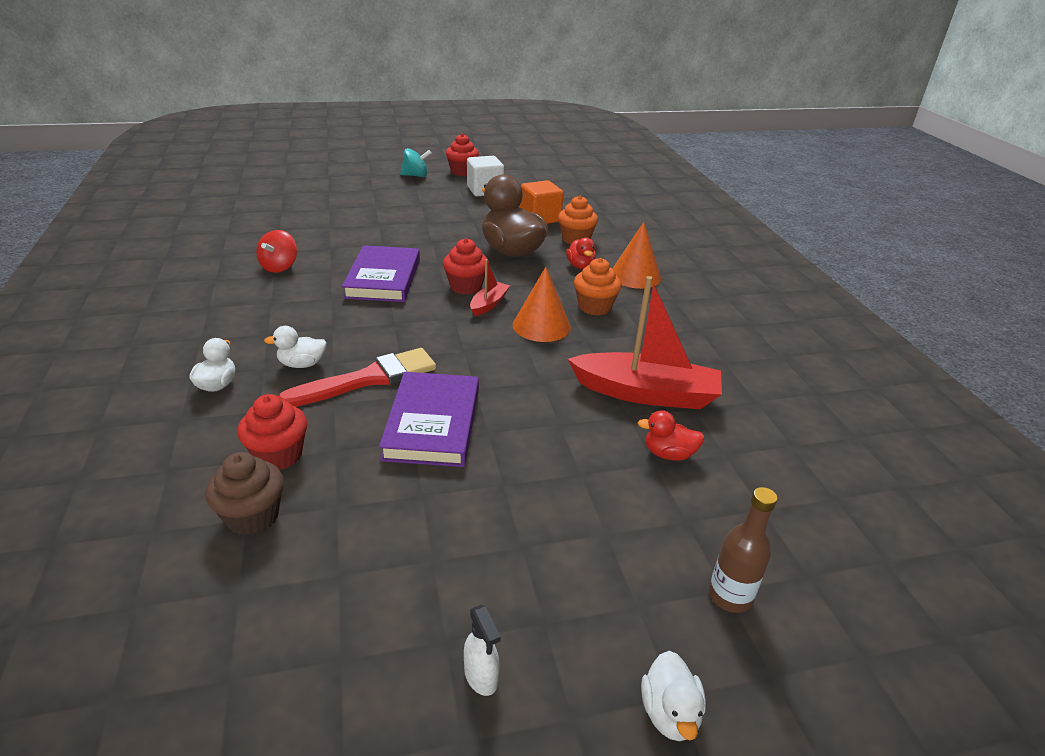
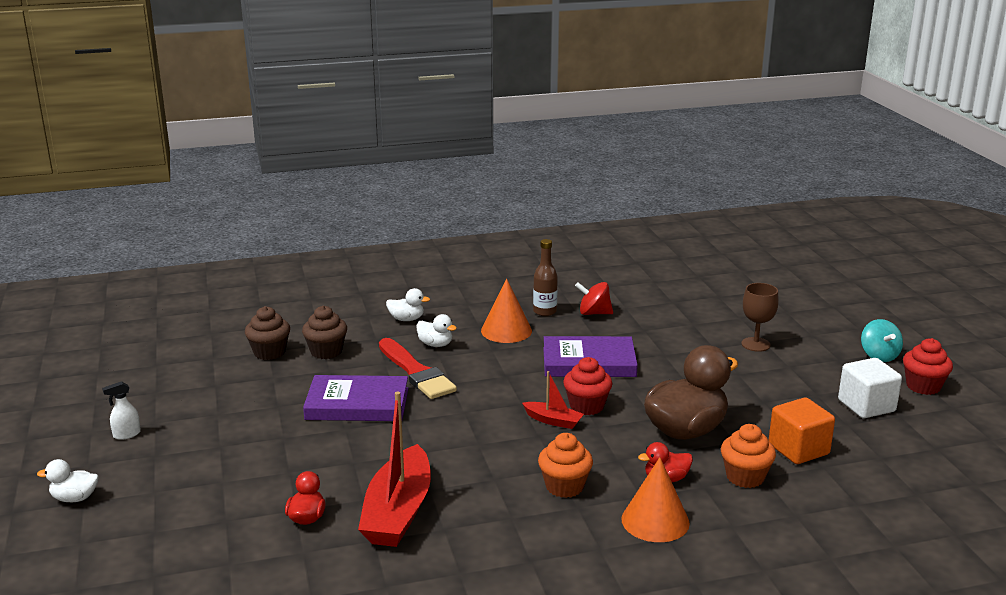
camera: 90 degrees right, 10 degrees down
(279, 455) = (326, 351): red cupcake -> brown cupcake
(302, 364) = (435, 344): white duck -> white duck turned 135 degrees clockwise
(380, 209) = (755, 344): none -> brown goblet
(541, 326) = (516, 452): orange cone -> orange cone (506, 330)
(730, 596) = (147, 533): brown bottle -> brown bottle (545, 311)

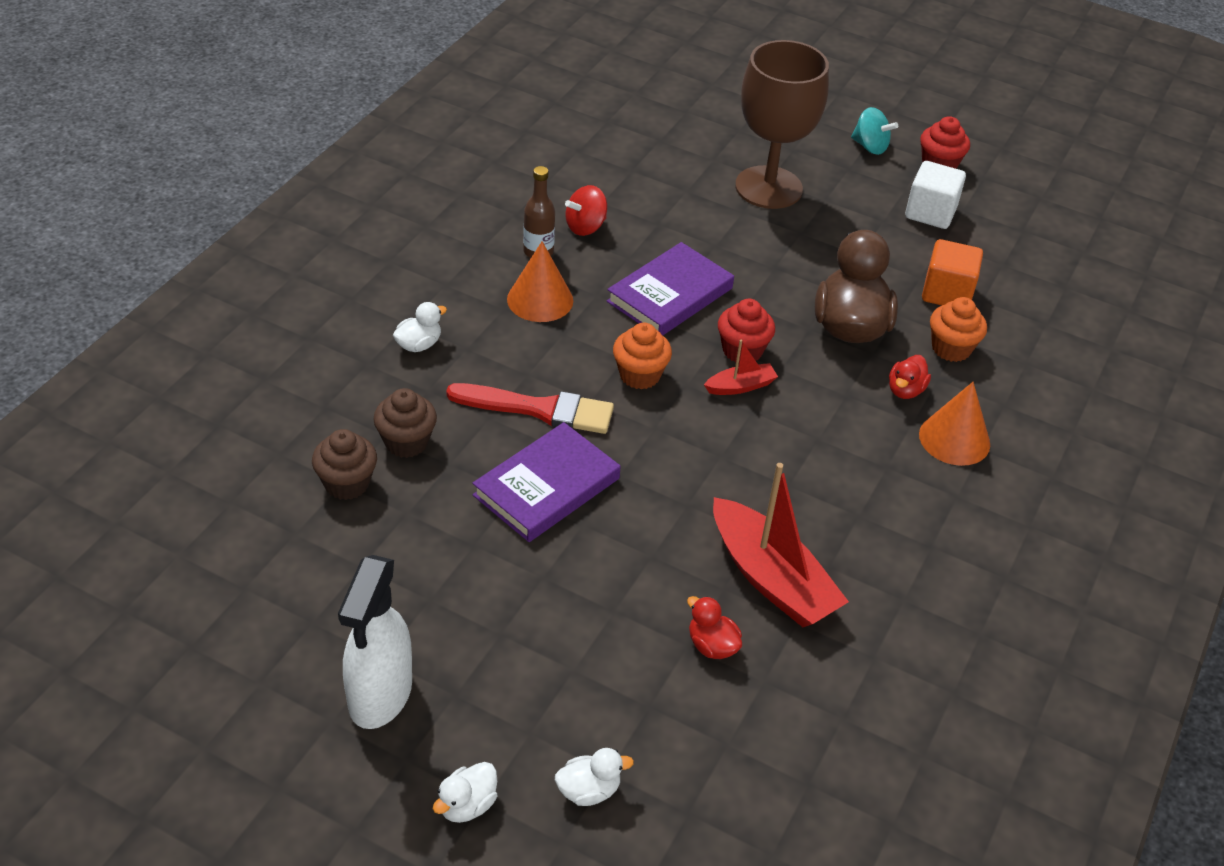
camera: 50 degrees left, 20 degrees up
(126, 434) = (380, 695): white spray bottle -> white spray bottle, size x2.37
(435, 344) = (501, 361): white duck -> white duck (589, 790)
(564, 486) = (850, 453): orange cupcake -> orange cupcake (640, 375)
(755, 344) = (768, 187): brown goblet -> brown goblet, size x2.06

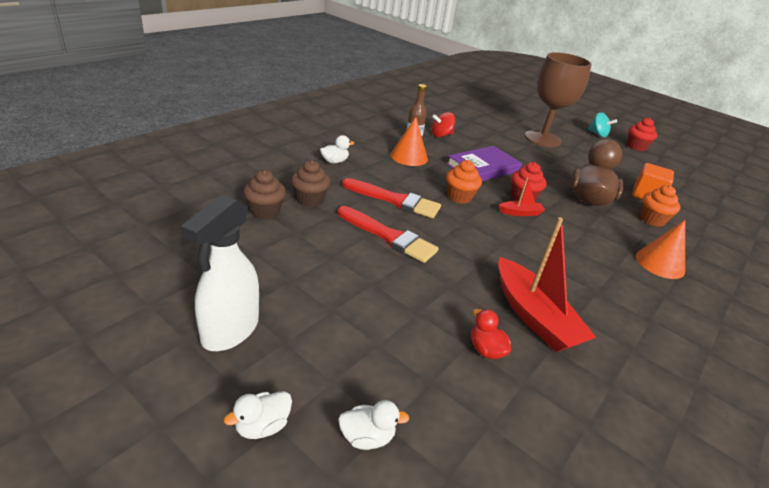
camera: 10 degrees right, 10 degrees down
(546, 487) = (389, 236): purple book -> red brush
(905, 390) = (625, 233): red duck -> none
(930, 213) = (633, 163): white cube -> none

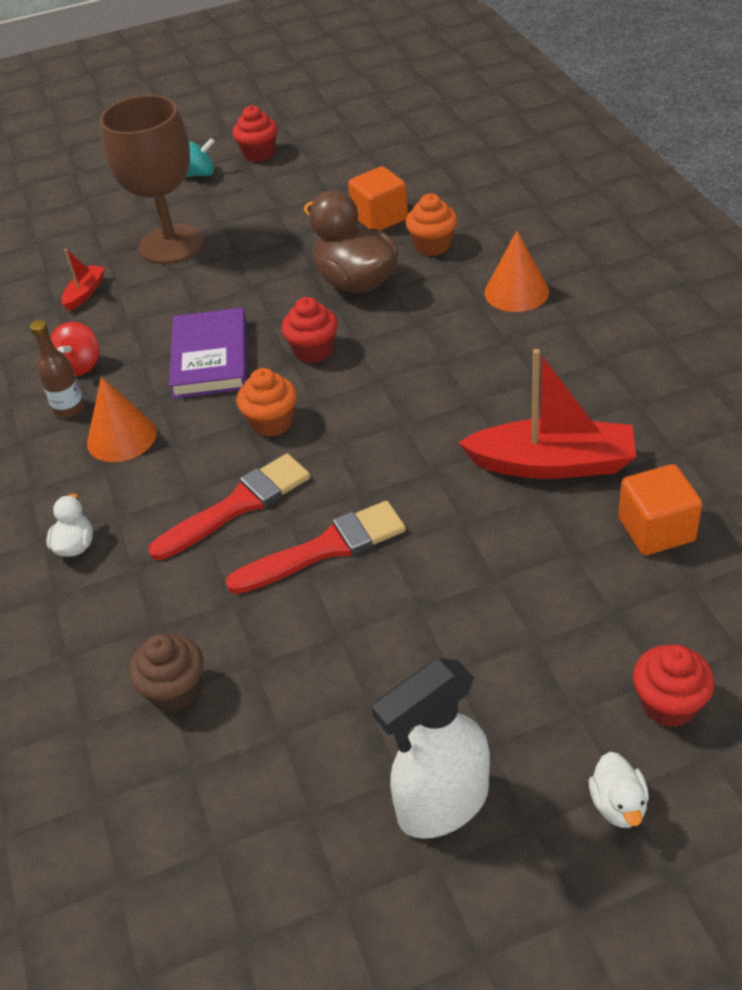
camera: 50 degrees left, 10 degrees up
(230, 330) = (442, 804): white spray bottle -> white spray bottle turned 90 degrees clockwise
(310, 200) = (175, 618): brown cupcake -> none
(367, 437) = (669, 704): white duck -> red cupcake
(486, 350) = (586, 537): red duck -> none
(520, 213) = (347, 372): red boat -> red boat (85, 293)
(524, 389) = (656, 530): none -> orange cube

